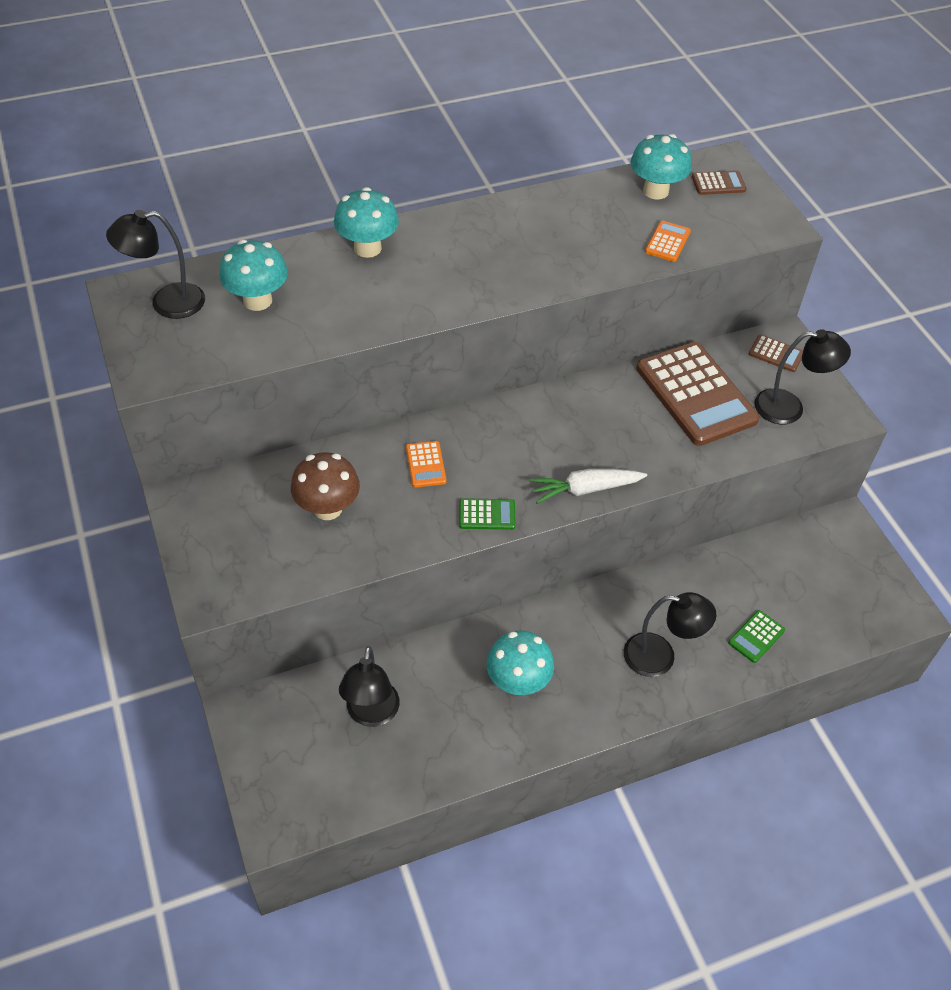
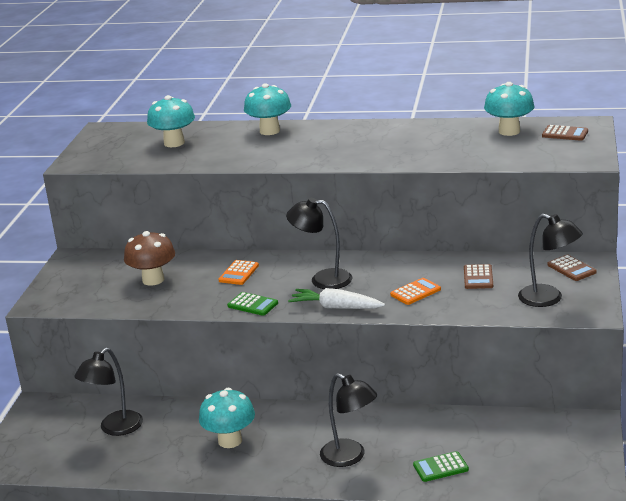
camera: 35 degrees right, 25 degrees down
(166, 303) = (121, 136): black lamp -> black lamp (322, 279)
(667, 242) = (486, 156): orange calculator -> orange calculator (415, 292)
(696, 394) = (478, 277): brown calculator -> brown calculator, size x0.43

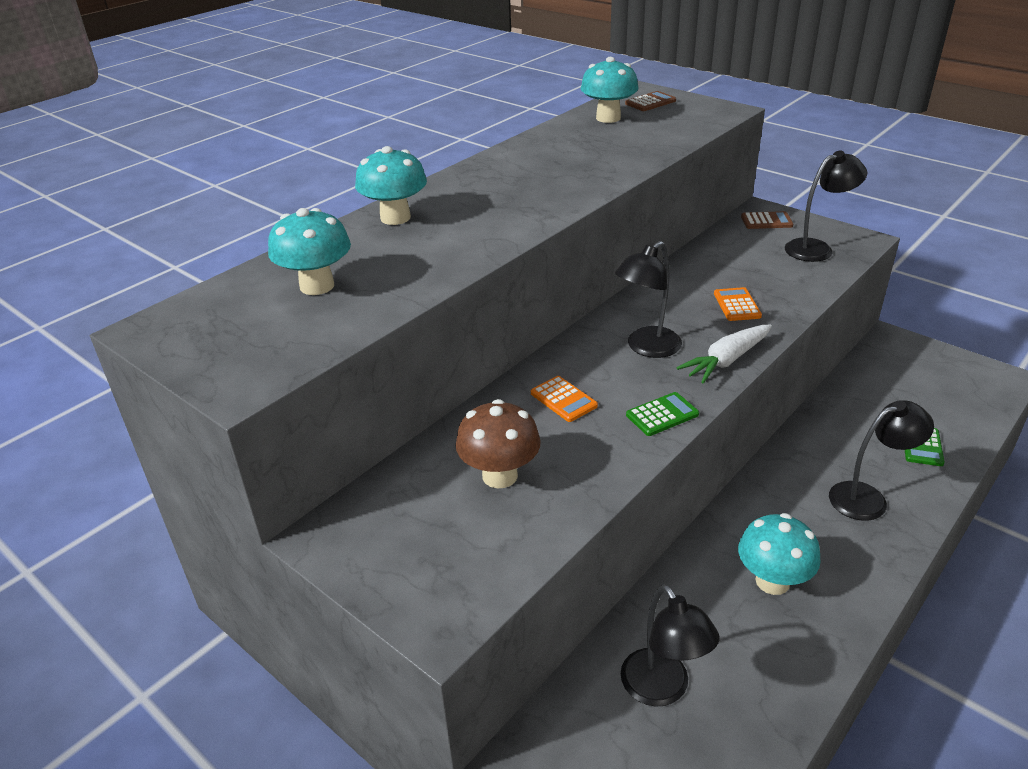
camera: 60 degrees left, 10 degrees up
(478, 277) = (738, 265): brown calculator -> none

